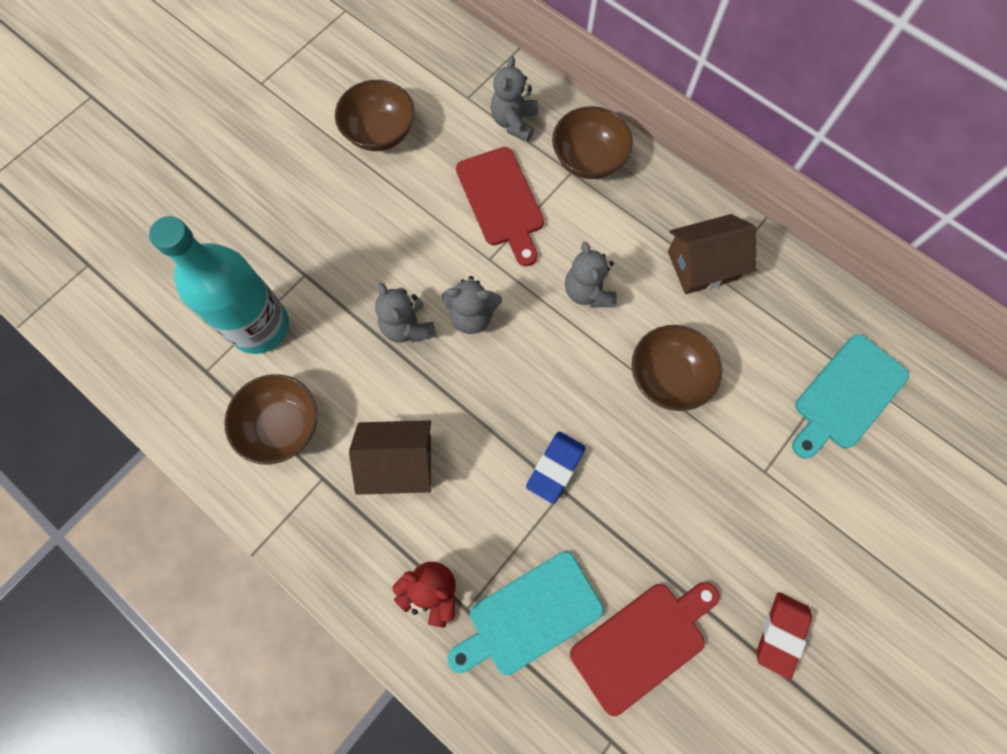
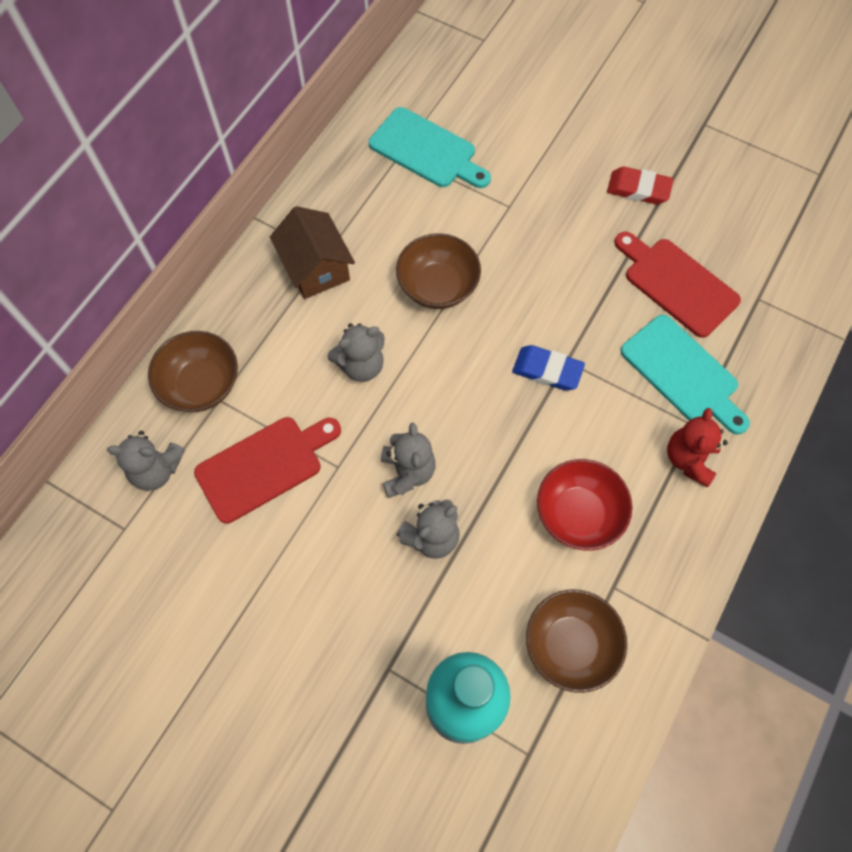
camera: 100 degrees left, 5 degrees down
(380, 132) = (182, 625): brown bowl -> none
(399, 462) = (578, 513): brown house -> red bowl

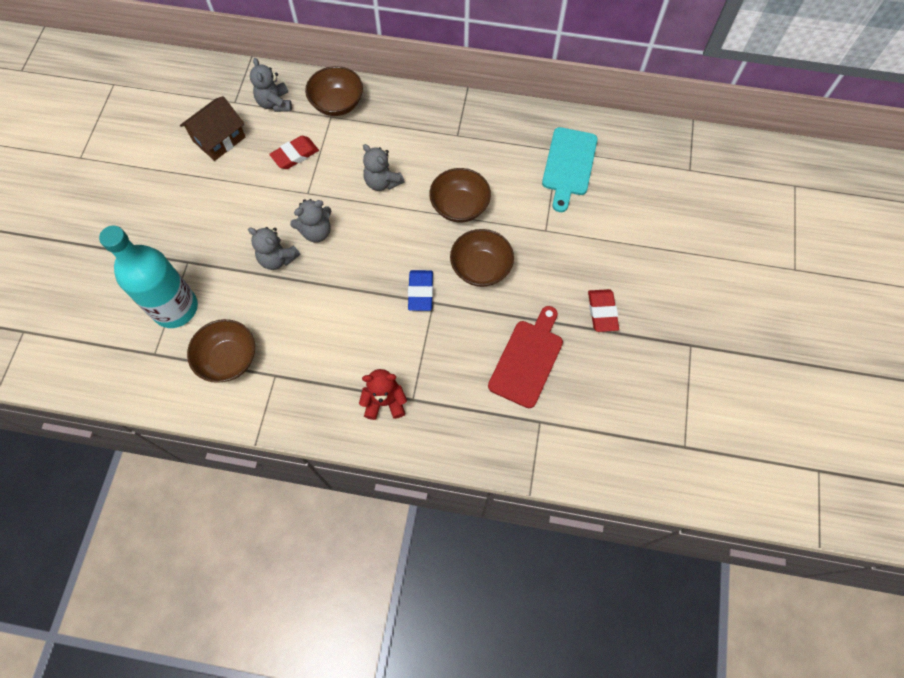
camera: 70 degrees right, 0 degrees up
(264, 466) = (295, 155): red cutting board -> red eraser
(315, 267) = (444, 133): brown house -> brown house (219, 139)
(537, 292) = (481, 268): none -> brown bowl
(578, 513) = (320, 340): red bowl -> none
(683, 373) = (453, 381): turquoise cutting board -> none

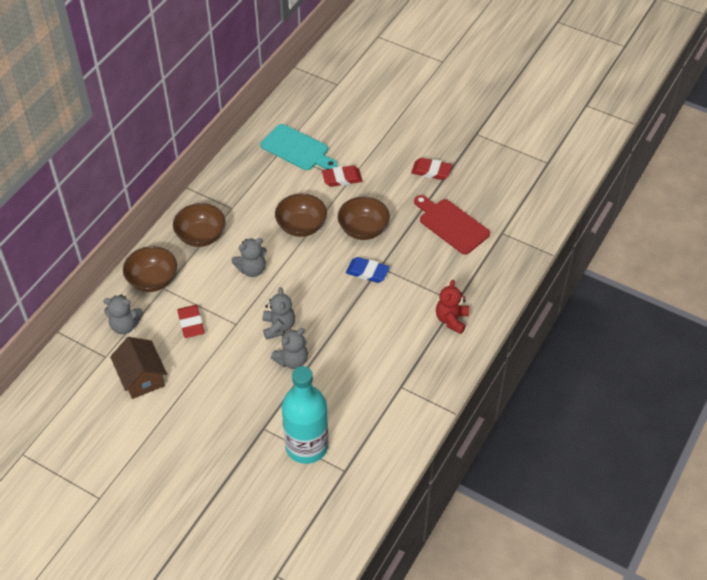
camera: 70 degrees left, 15 degrees down
(229, 359) = (373, 416): brown bowl -> brown bowl (201, 236)
(546, 222) = (342, 178): none -> red eraser

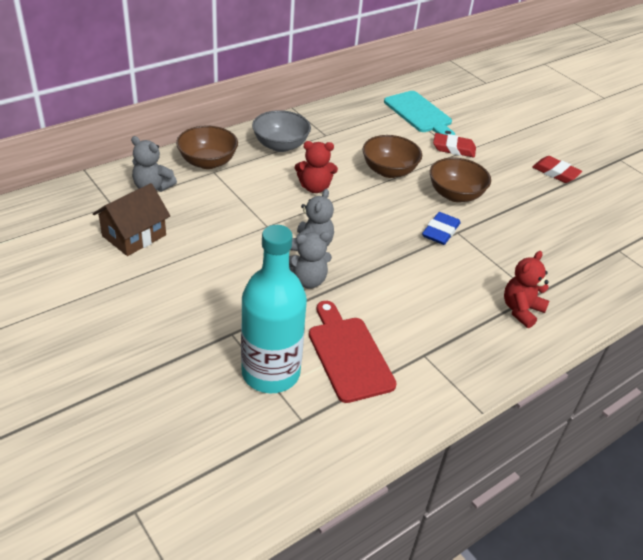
camera: 20 degrees right, 10 degrees down
(141, 377) = (134, 235): brown house -> brown house turned 45 degrees clockwise
(191, 323) = (220, 209): red eraser -> none
(201, 236) = (280, 145): brown bowl -> grey bowl
(252, 269) = (314, 187): grey teddy bear -> red teddy bear
(367, 272) = (440, 232): blue eraser -> blue eraser turned 75 degrees clockwise
(451, 225) = (559, 223): red cutting board -> red cutting board (348, 355)

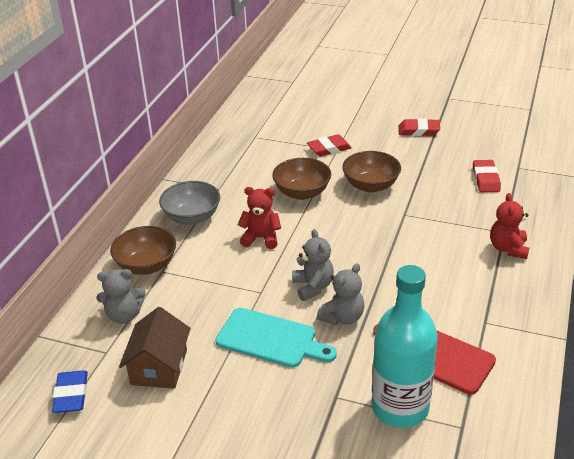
camera: 30 degrees left, 5 degrees down
(314, 187) = (261, 238): red teddy bear -> red teddy bear turned 135 degrees counterclockwise
(419, 114) = (272, 133): turquoise cutting board -> turquoise cutting board (270, 339)
(440, 232) = (392, 221): blue eraser -> blue eraser (71, 395)
(572, 243) = (486, 179): none -> red eraser

